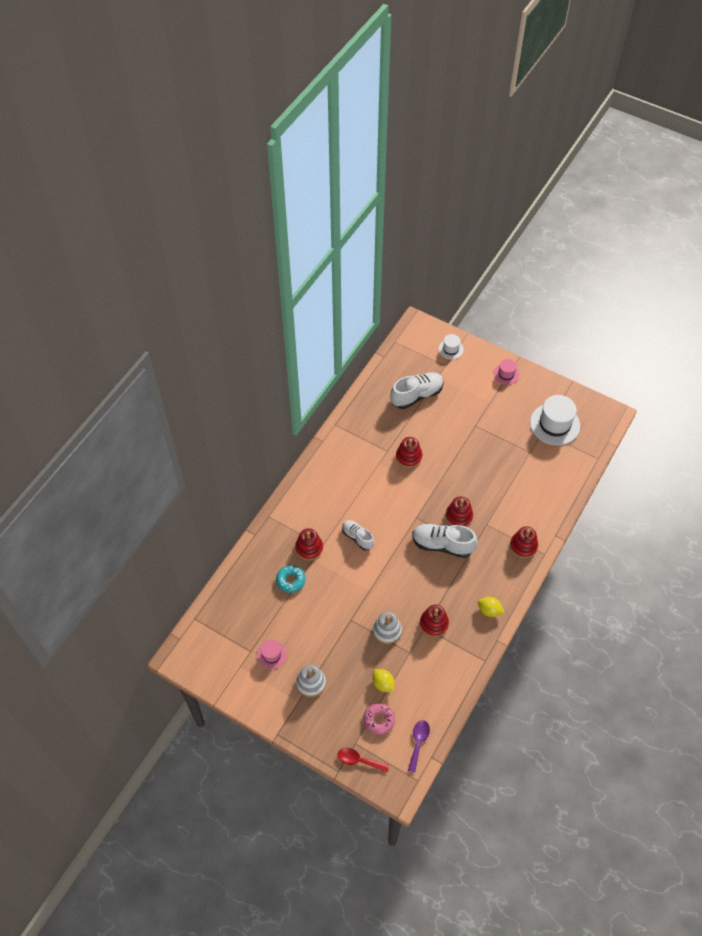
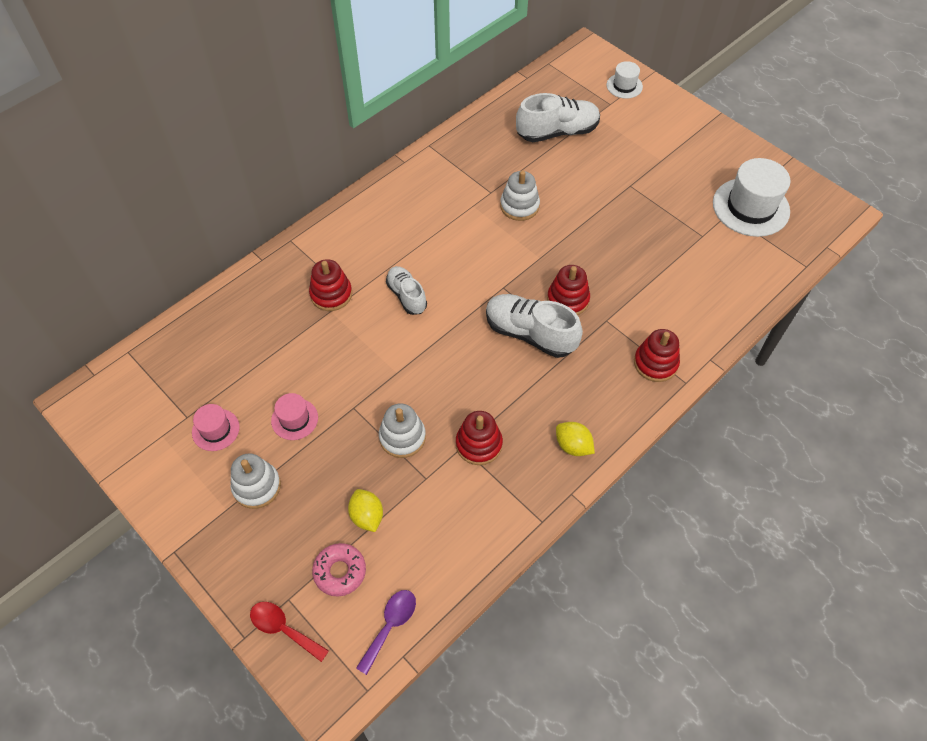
camera: 15 degrees right, 0 degrees up
(290, 580) = (287, 332): turquoise donut -> none
(408, 457) = (519, 206): red stacking toy -> white stacking toy
(506, 374) = (695, 130): pink hat -> pink hat (294, 419)

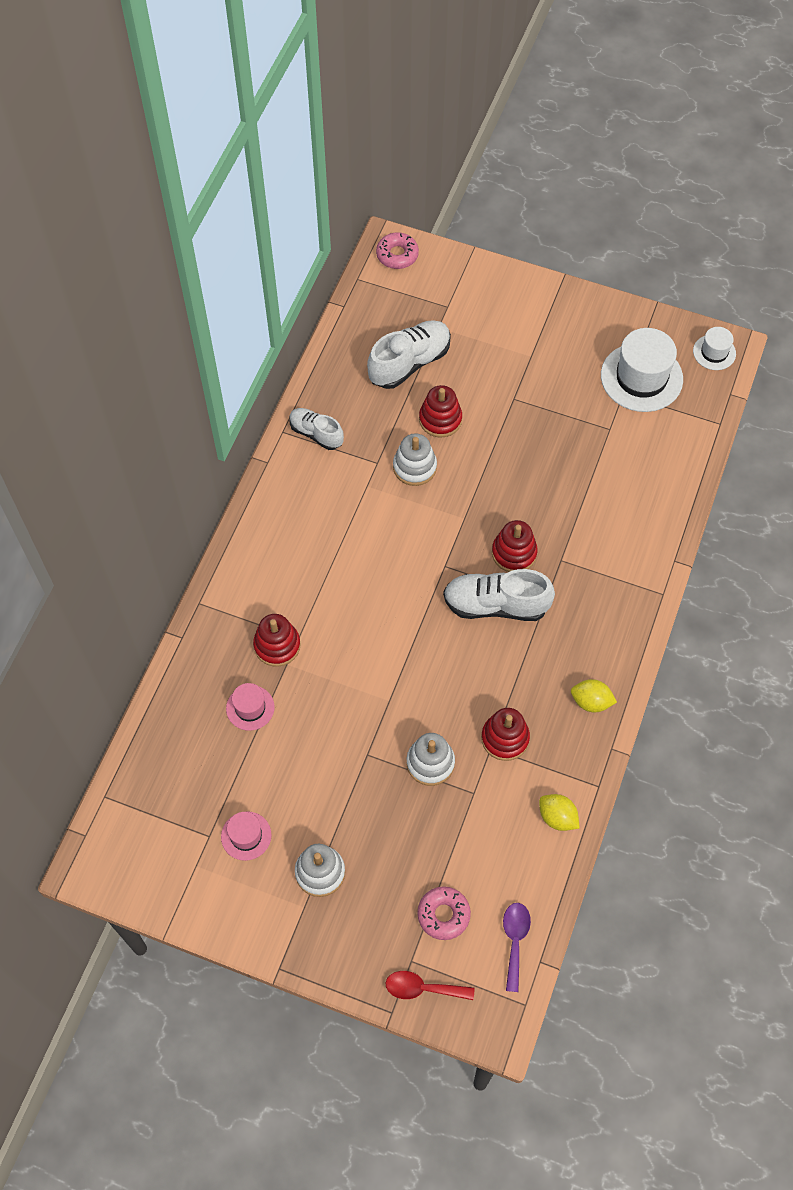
camera: 25 degrees left, 5 degrees up
(294, 419) = (317, 791): pink hat -> pink hat (250, 708)
(367, 516) = (439, 853): yellow lemon -> yellow lemon (557, 817)
(407, 296) = (354, 615): white shoe -> white shoe (316, 434)
(589, 57) = (397, 255): none -> pink donut
(624, 86) = (451, 278): white hat -> white hat (714, 352)
(655, 363) = (627, 586): red stacking toy -> red stacking toy (440, 419)

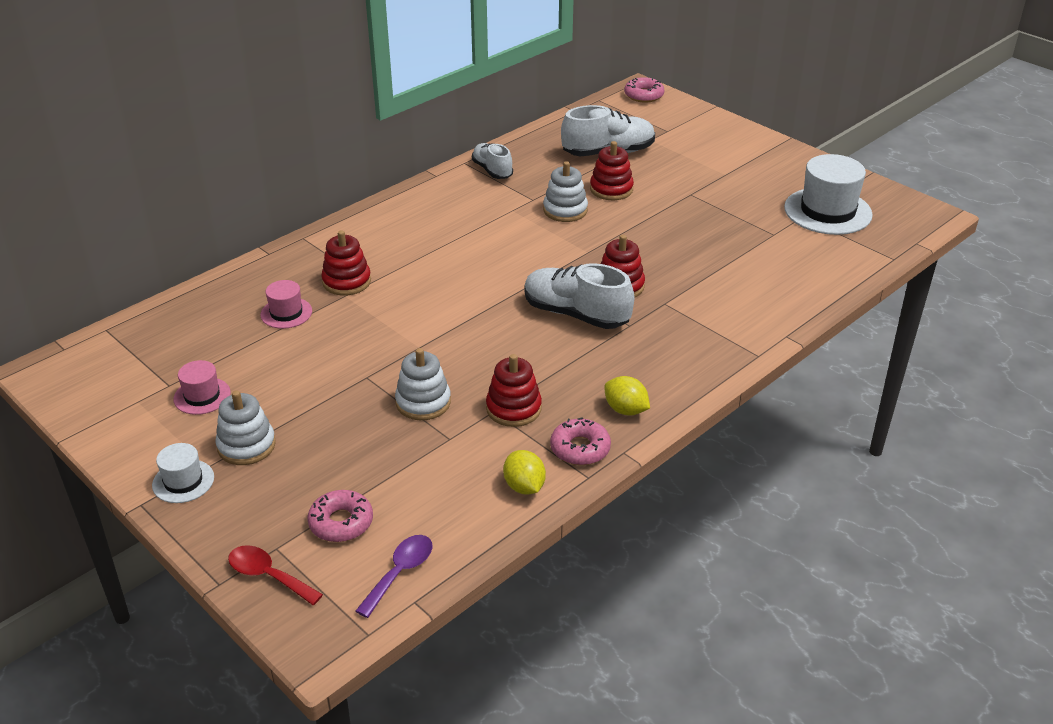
camera: 25 degrees right, 25 degrees down
(578, 759) = (580, 448): none -> pink donut
(714, 352) = (914, 214): white hat -> white hat (183, 481)

